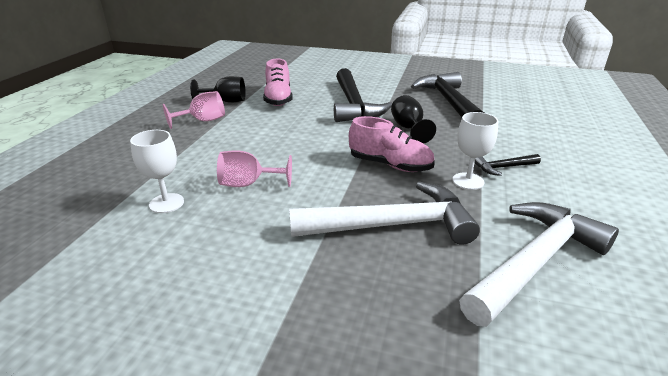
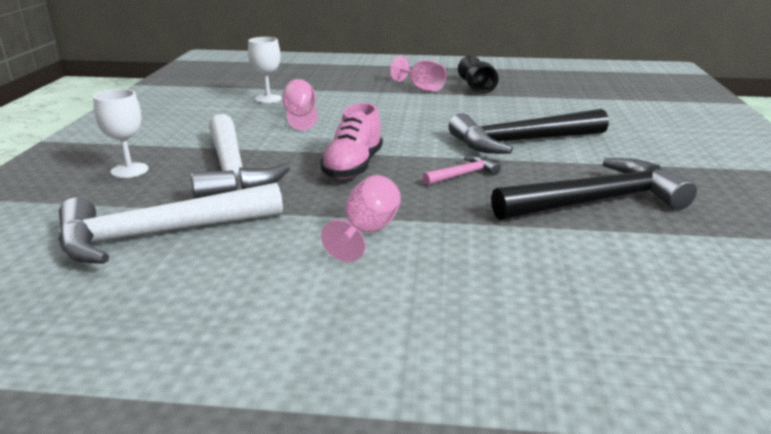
camera: 80 degrees right, 5 degrees down
(278, 99) = (505, 107): pink shoe -> none
(408, 128) = (463, 174): black goblet -> pink hammer
(468, 181) = (324, 207): white goblet -> white goblet (129, 170)
(503, 167) = (367, 232): black hammer -> pink goblet
(535, 262) = (159, 234): white hammer -> white hammer turned 120 degrees clockwise

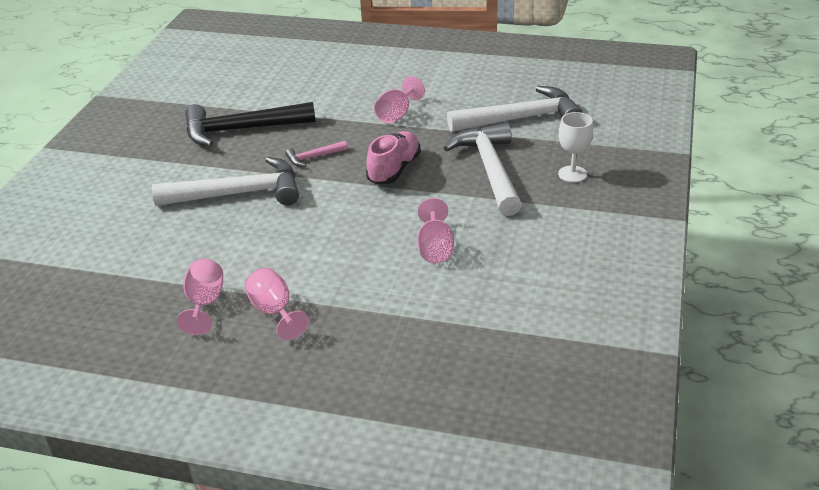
camera: 170 degrees left, 10 degrees up
(268, 99) = (475, 293): white goblet -> none
(478, 89) = (204, 304): black goblet -> pink goblet
(521, 142) = (239, 193): black hammer -> white hammer

